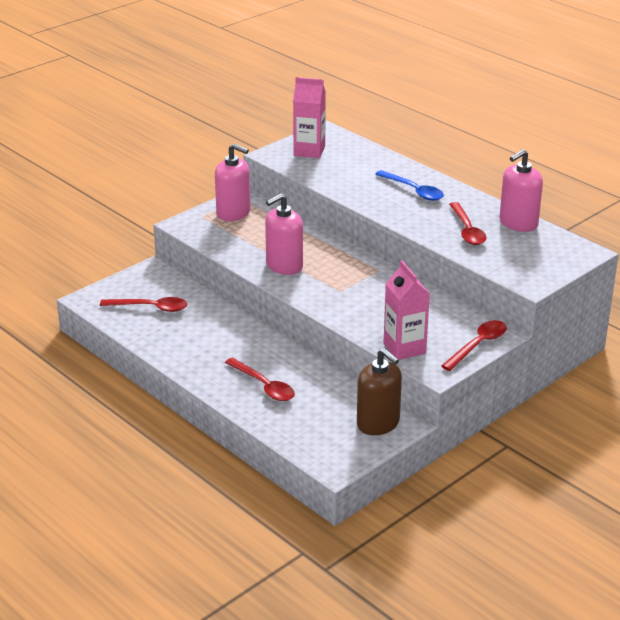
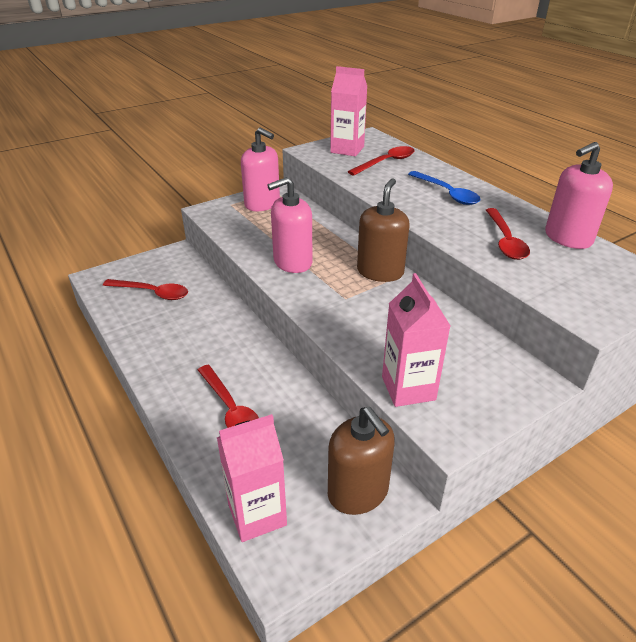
camera: 10 degrees right, 5 degrees up
(310, 443) = (257, 514): none -> pink carton
(364, 267) = (380, 272): none -> brown soap dispenser
(478, 345) = (509, 396): red spoon -> red spoon (386, 162)

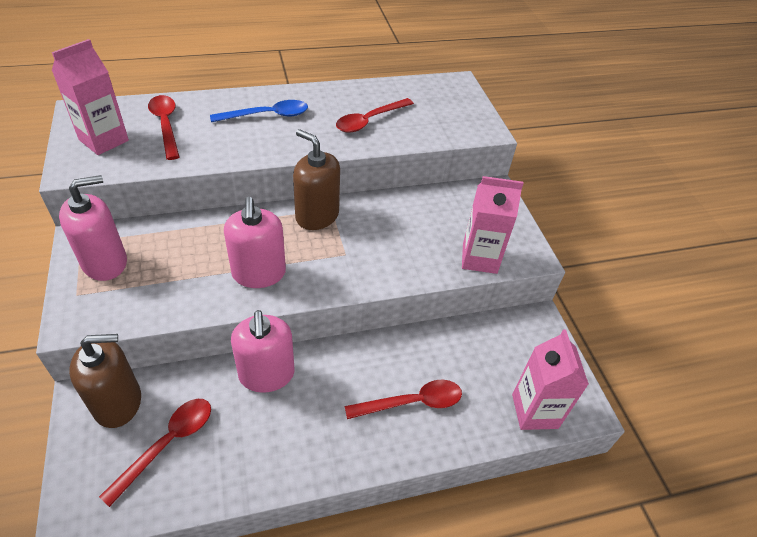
camera: 75 degrees left, 10 degrees up
(358, 492) = (528, 338): brown soap dispenser -> brown soap dispenser (118, 403)
(505, 241) = (369, 120): red spoon -> red spoon turned 120 degrees clockwise
(567, 238) = (383, 90): pink soap dispenser -> pink soap dispenser (266, 374)

